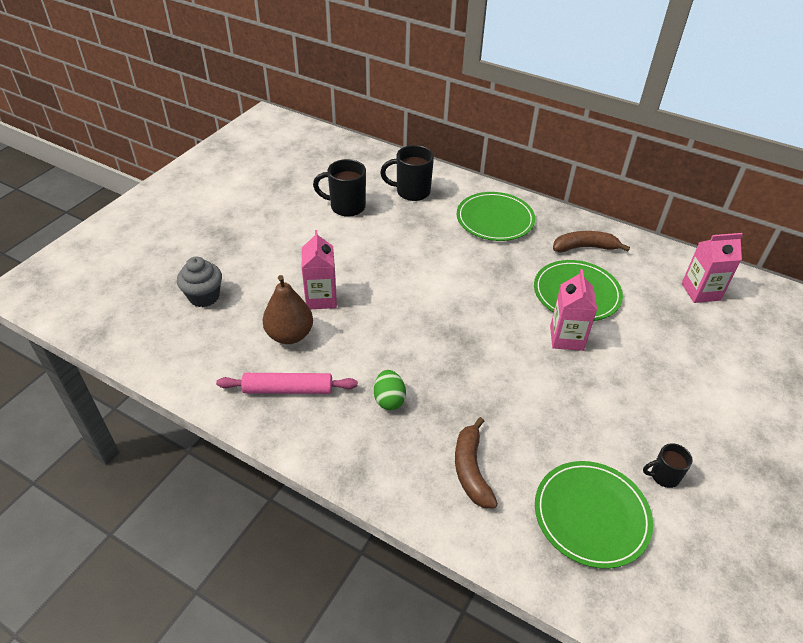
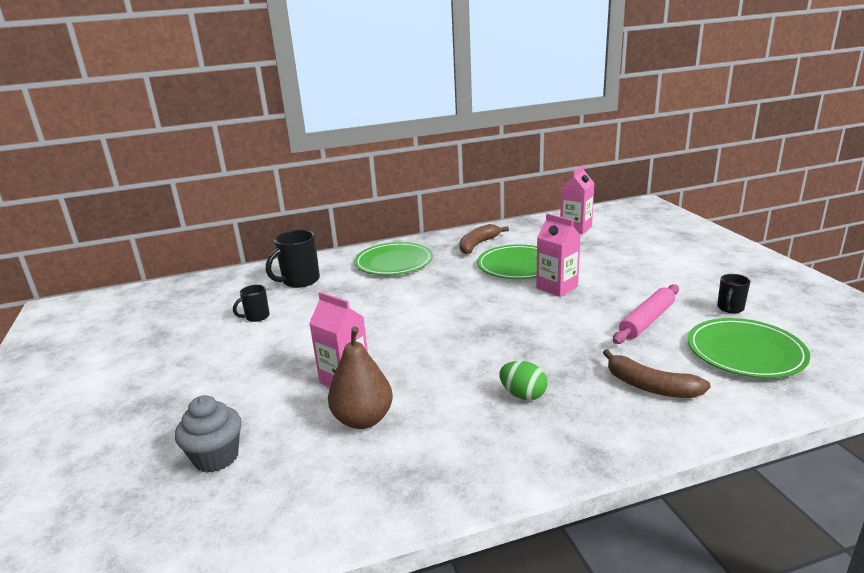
camera: 45 degrees left, 20 degrees down
(288, 389) = (434, 453): pink rolling pin -> pink rolling pin (646, 321)
(346, 207) = (256, 317): black mug -> black mug, size x0.57

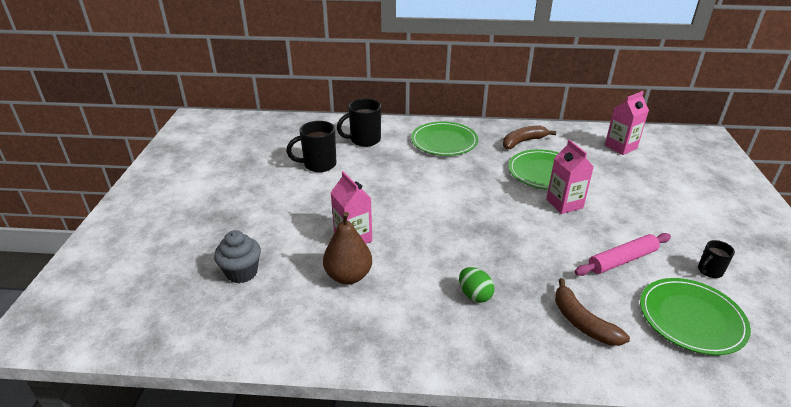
camera: 20 degrees right, 10 degrees up
(256, 317) = (318, 165): black mug -> black mug, size x1.75

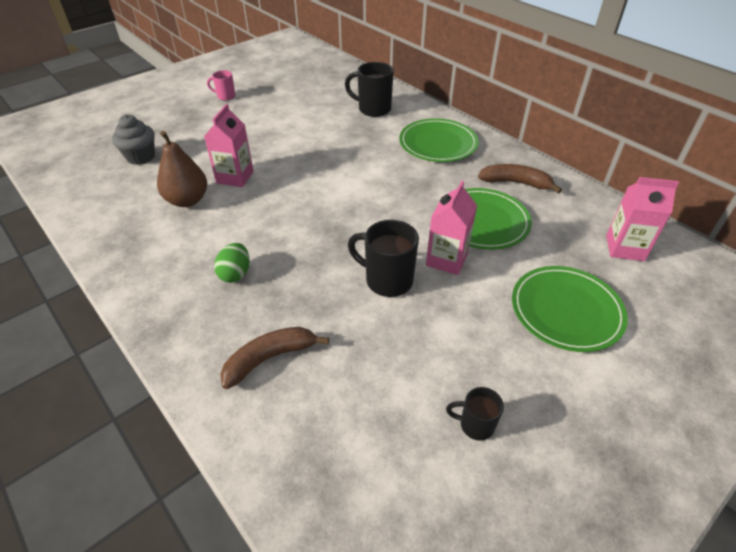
camera: 45 degrees right, 10 degrees up
(226, 187) = (225, 96): none -> pink mug
(318, 165) = (307, 111): black mug -> black mug (387, 280)
(582, 322) = (270, 358): brown banana -> brown banana turned 45 degrees clockwise
(622, 260) = (404, 343): pink rolling pin -> none
(691, 318) = (367, 442): green plate -> green plate (566, 310)

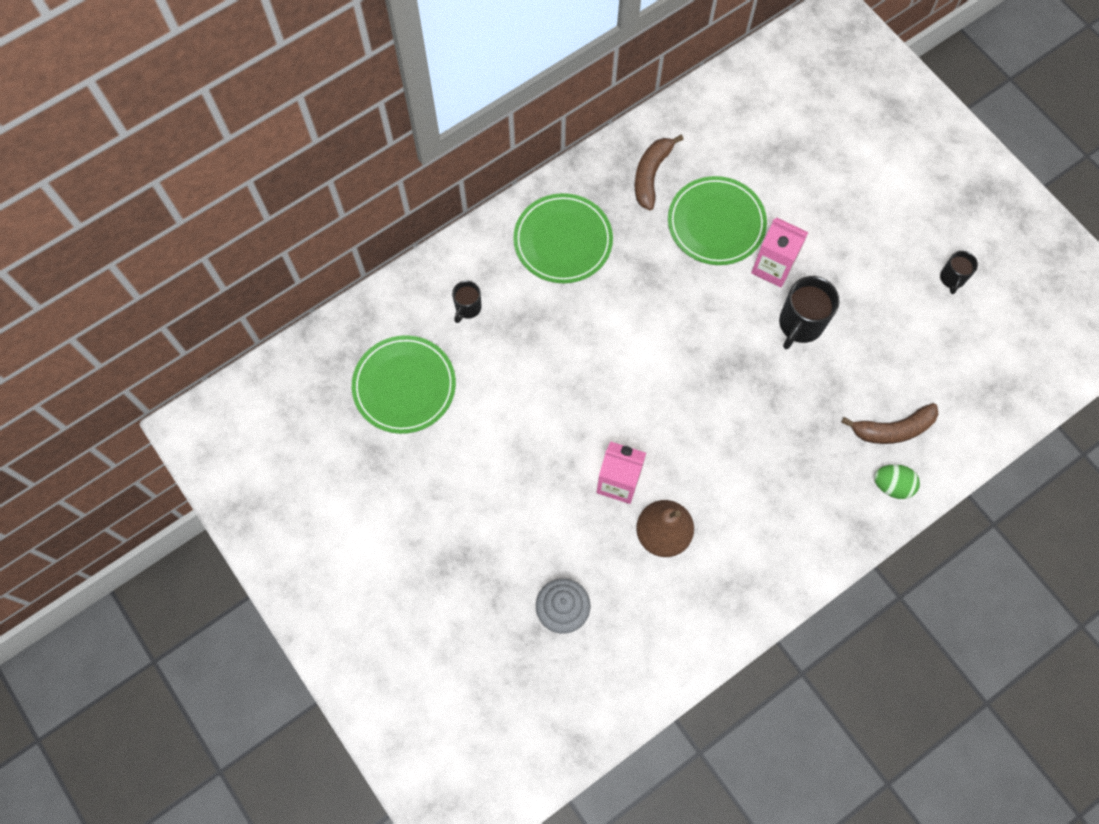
camera: 85 degrees left, 25 degrees up
(225, 96) = (402, 515): pink mug -> none
(235, 274) = (788, 467): green egg -> green egg (892, 485)
(270, 358) = (892, 429): brown banana -> brown banana turned 75 degrees counterclockwise
(373, 109) = (468, 308): black mug -> black mug, size x0.57
(566, 310) = (839, 183): green plate -> green plate (404, 386)
(625, 248) = (761, 109): pink carton -> none

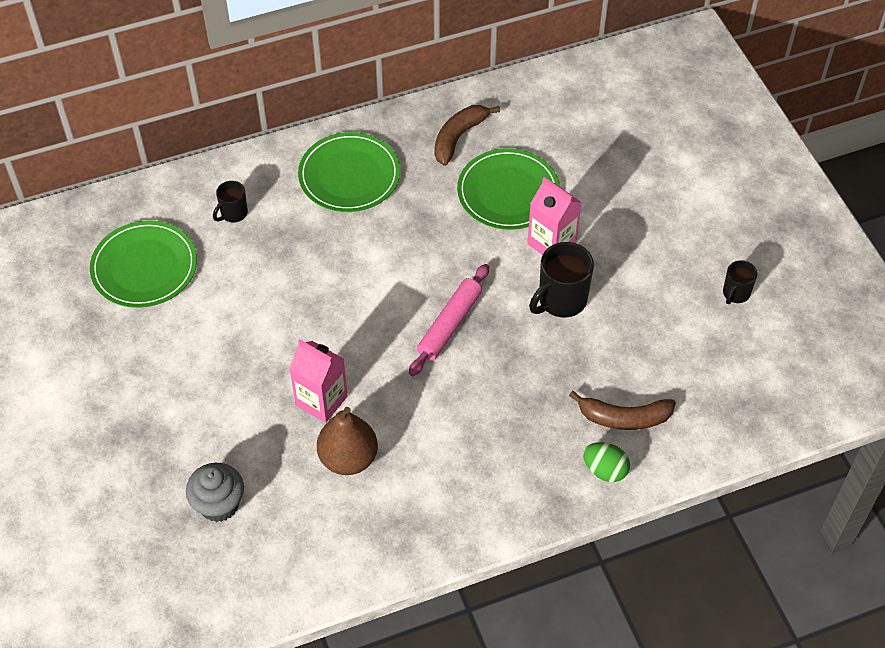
camera: 15 degrees right, 15 degrees down
(708, 375) = (449, 325): none -> pink rolling pin

